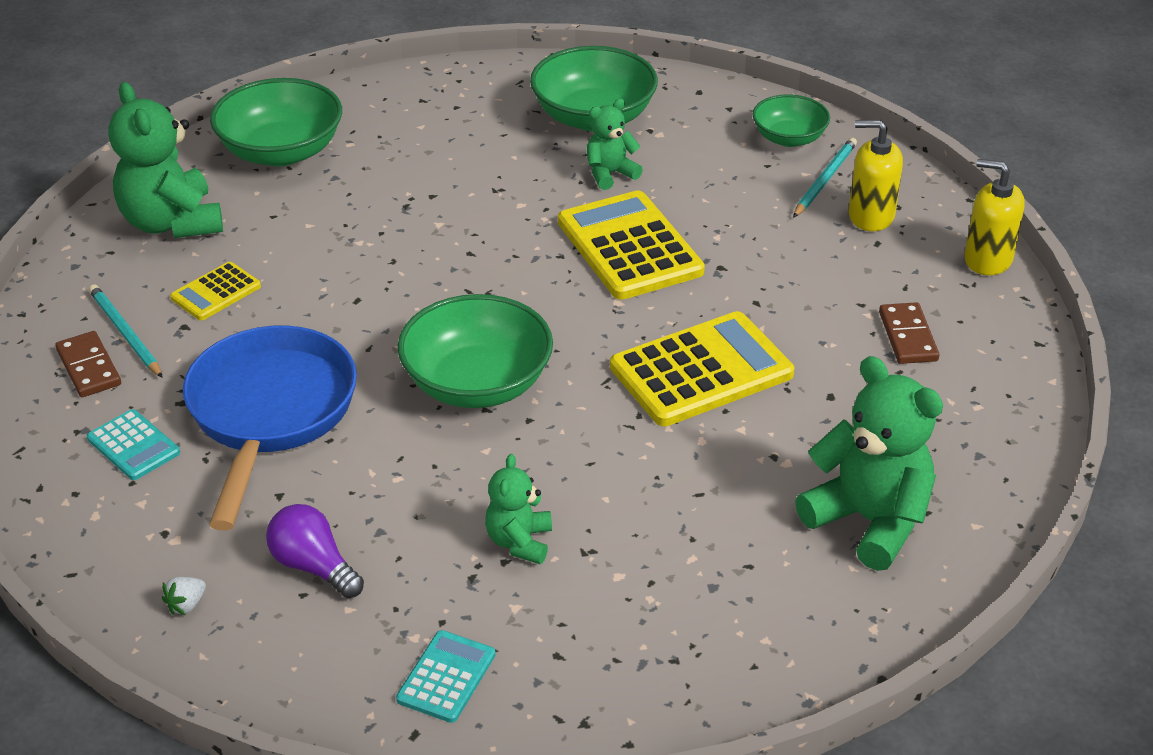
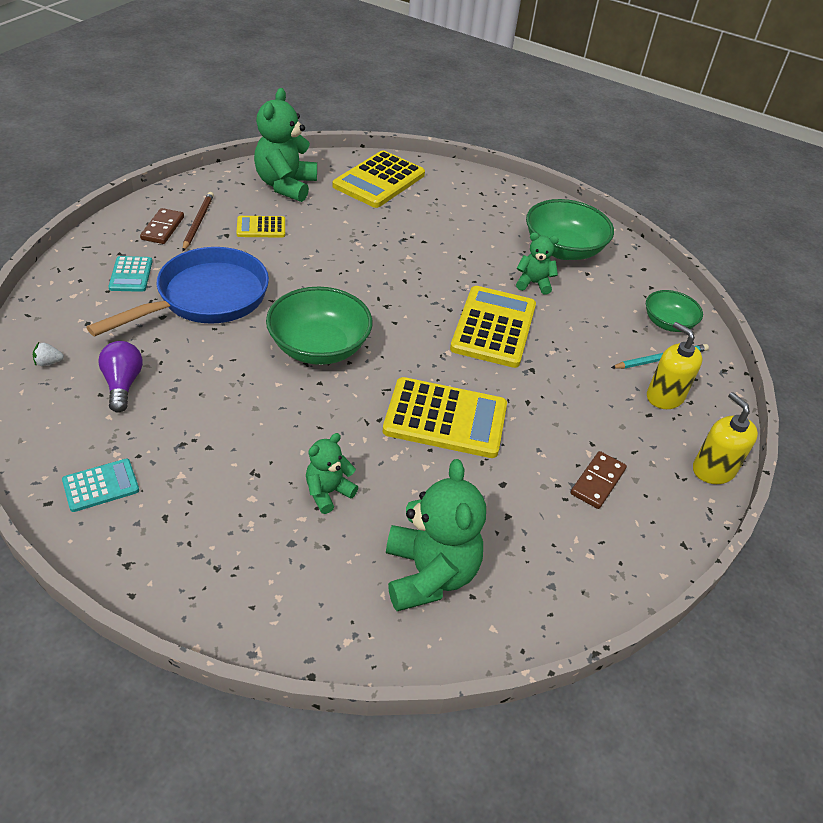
camera: 35 degrees right, 5 degrees up
(125, 333) = (198, 222): turquoise pencil -> brown pencil
(281, 151) = (379, 180): green bowl -> yellow calculator
(519, 542) = (229, 442): green teddy bear -> green teddy bear (328, 492)

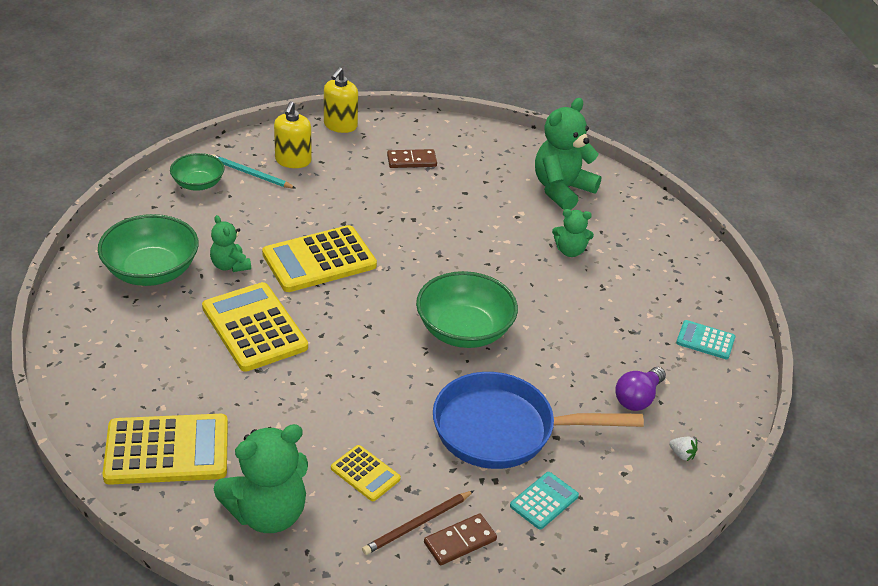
camera: 130 degrees left, 5 degrees down
(445, 418) = (446, 237): yellow calculator -> yellow calculator (254, 327)

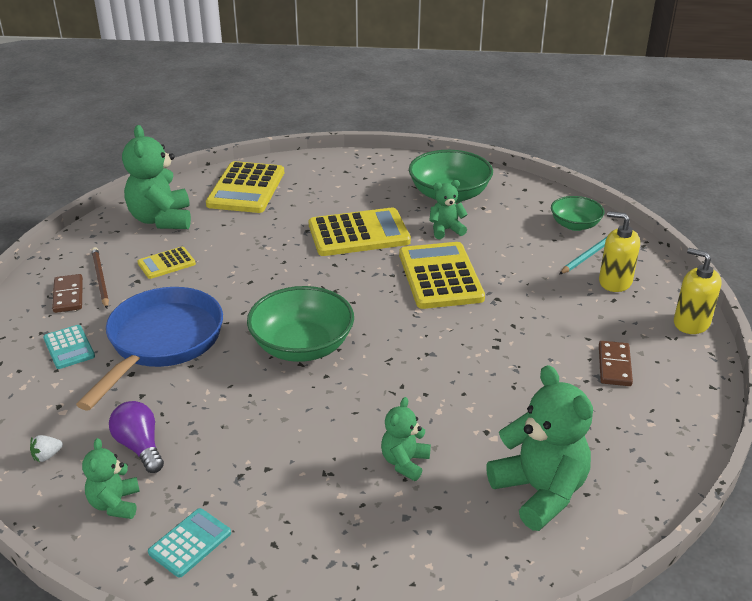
camera: 110 degrees right, 5 degrees down
(700, 392) = (115, 504): none -> green teddy bear

